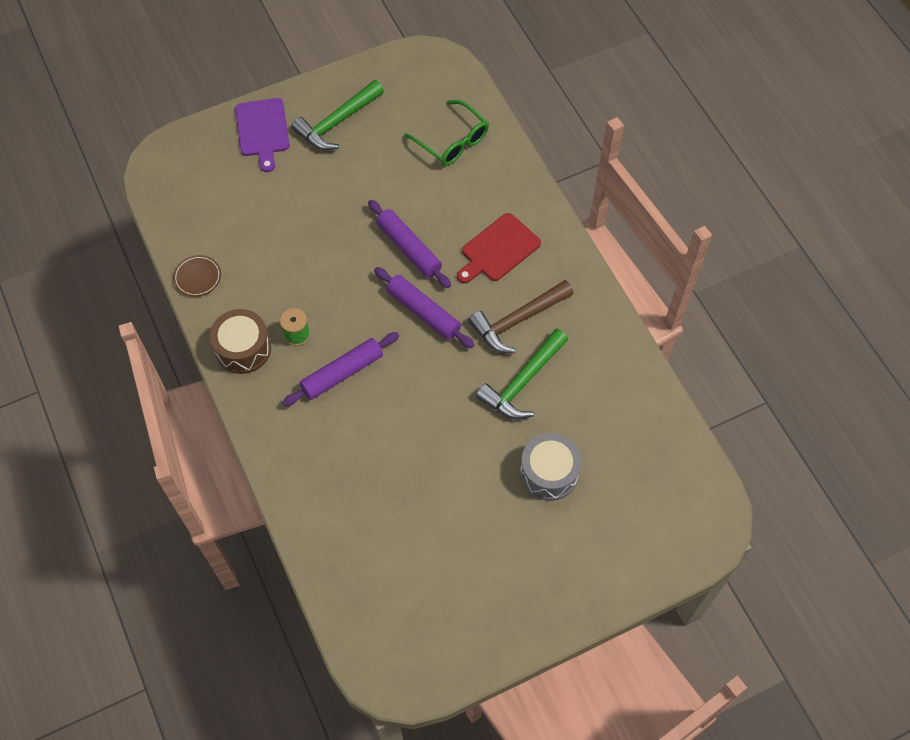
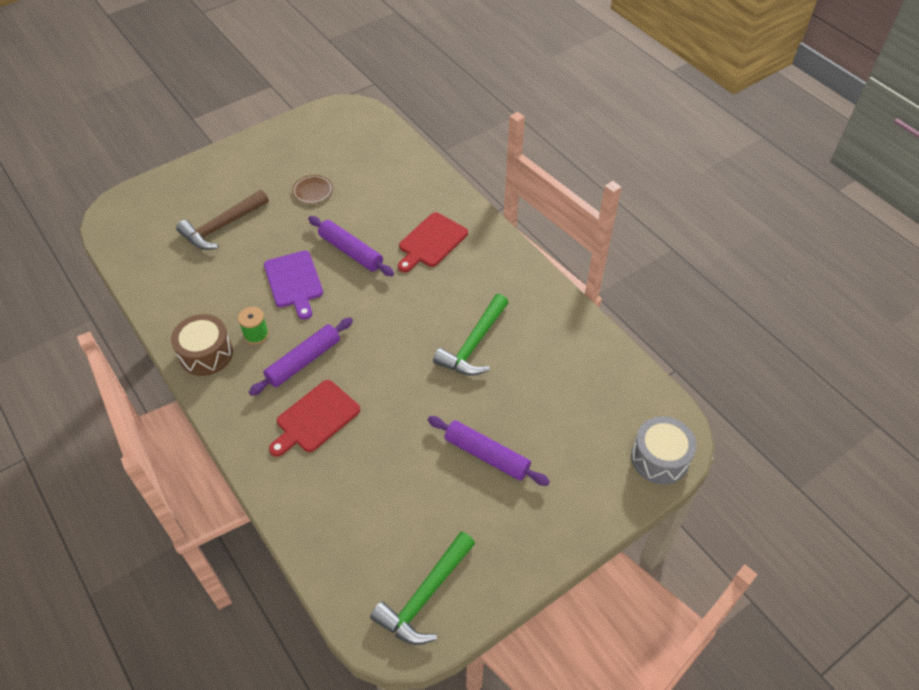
camera: 10 degrees left, 10 degrees down
(197, 277) = (156, 300): brown plate -> brown plate (313, 191)
(262, 130) = (206, 178): purple cutting board -> purple cutting board (294, 282)
(337, 122) = (272, 164): green hammer -> green hammer (425, 596)
(346, 440) = (315, 418): none -> red cutting board
(423, 312) = (372, 300): purple rolling pin -> purple rolling pin (486, 455)
(452, 141) = (376, 166): green glasses -> none
(517, 320) = (459, 295): brown hammer -> brown hammer (222, 226)
(549, 473) = (514, 418): grey drum -> grey drum (659, 458)

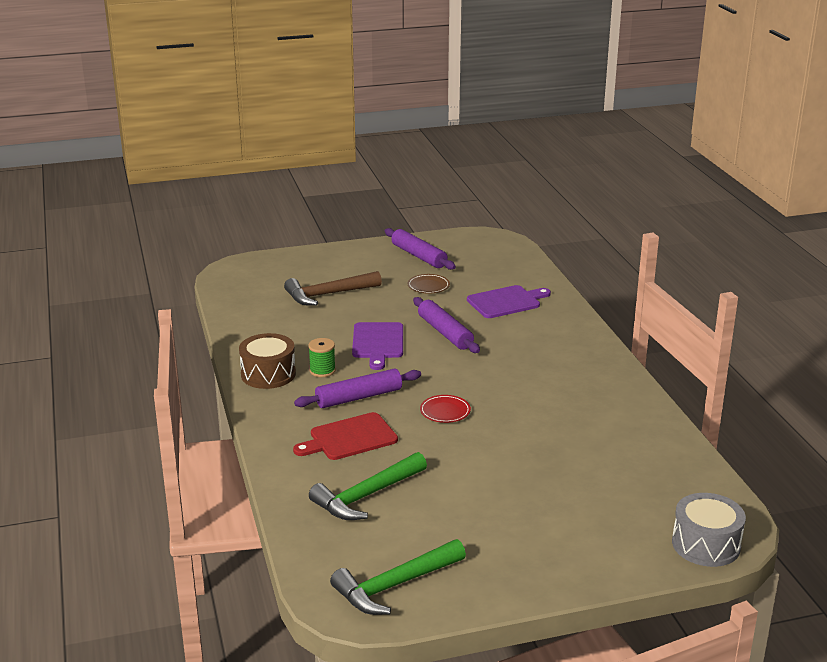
camera: 20 degrees right, 25 degrees down
(388, 357) = (445, 411): none -> red plate
(391, 195) = (506, 302): none -> purple cutting board
(431, 242) = (531, 340): red cutting board -> none
(474, 344) = (539, 419): green hammer -> green hammer (366, 496)
(486, 455) = (512, 501): purple rolling pin -> purple rolling pin (418, 256)

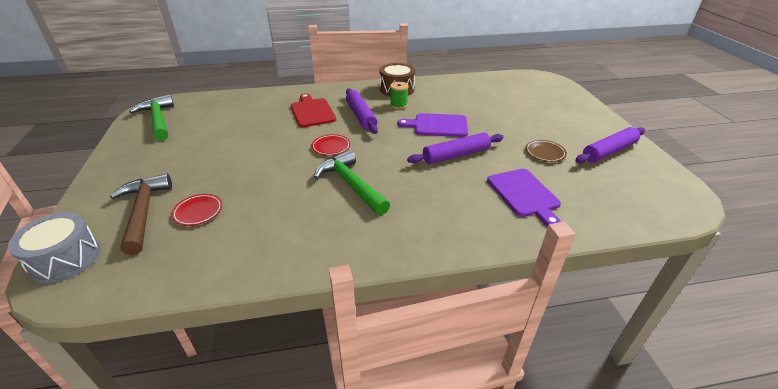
camera: 95 degrees right, 10 degrees up
(328, 294) = (514, 109): brown hammer -> brown hammer (144, 212)
(366, 496) = (247, 115): green hammer -> green hammer (351, 184)
(601, 479) = (198, 211): none -> red plate

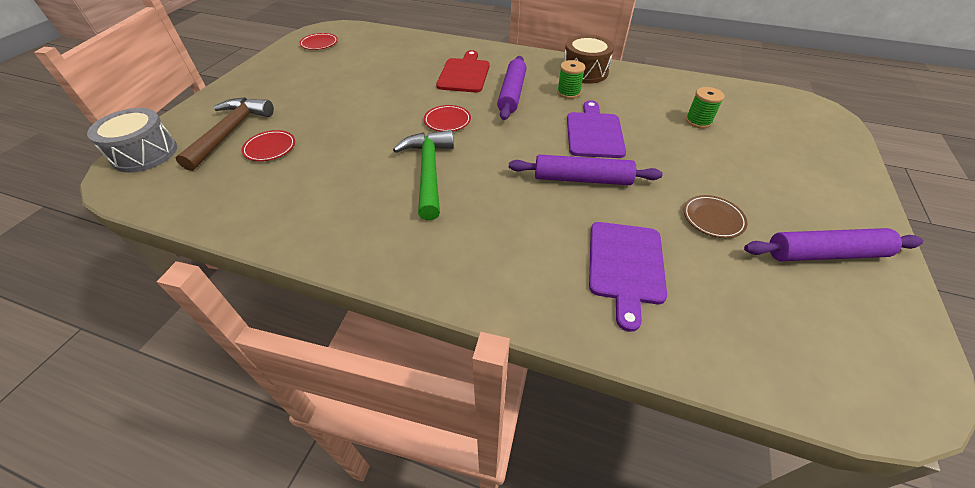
camera: 30 degrees right, 10 degrees up
(158, 120) = (319, 44): green hammer -> red plate
(438, 125) = (594, 133): purple cutting board -> purple cutting board turned 60 degrees clockwise
(491, 101) = (698, 121): none -> green spool

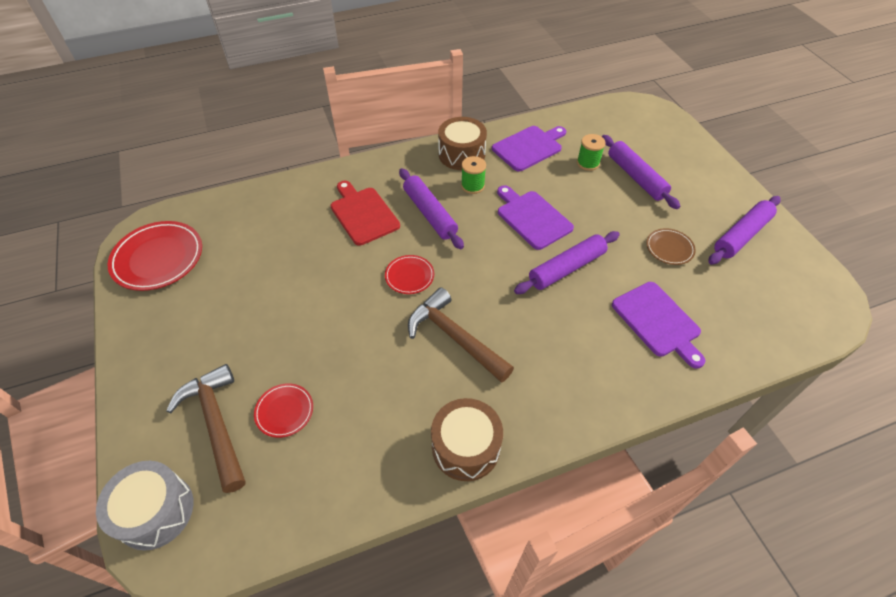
camera: 40 degrees left, 5 degrees up
(319, 44) = (158, 258): red plate -> red plate, size x1.85
(340, 242) = (466, 447): none -> brown drum
(429, 172) = (455, 337): green hammer -> brown hammer
(651, 90) = (529, 147): none -> purple cutting board
(740, 151) = (635, 177): none -> purple rolling pin

